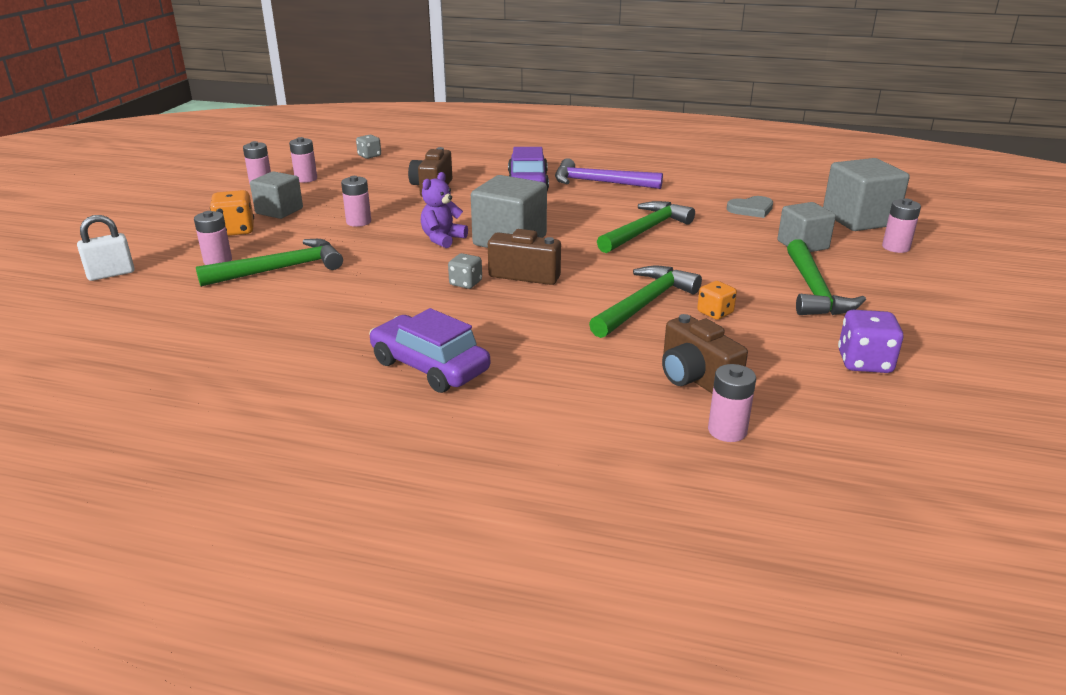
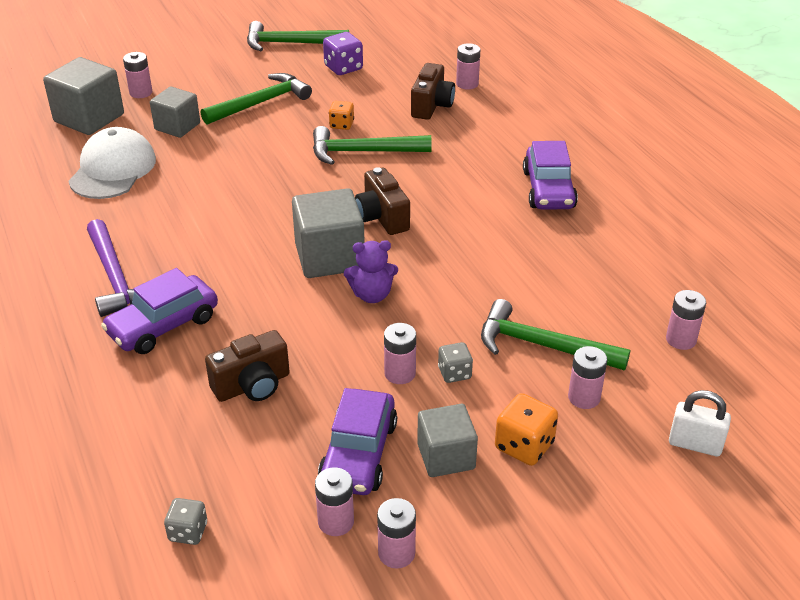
camera: 130 degrees left, 10 degrees up
(165, 319) = (681, 339): none -> pink battery
(330, 195) = (358, 454): none -> purple car
(465, 283) = (432, 236): grey dice -> grey dice (454, 373)
(646, 230) = (225, 201): green hammer -> green hammer (290, 43)
(751, 209) = (113, 169): grey heart -> white cap

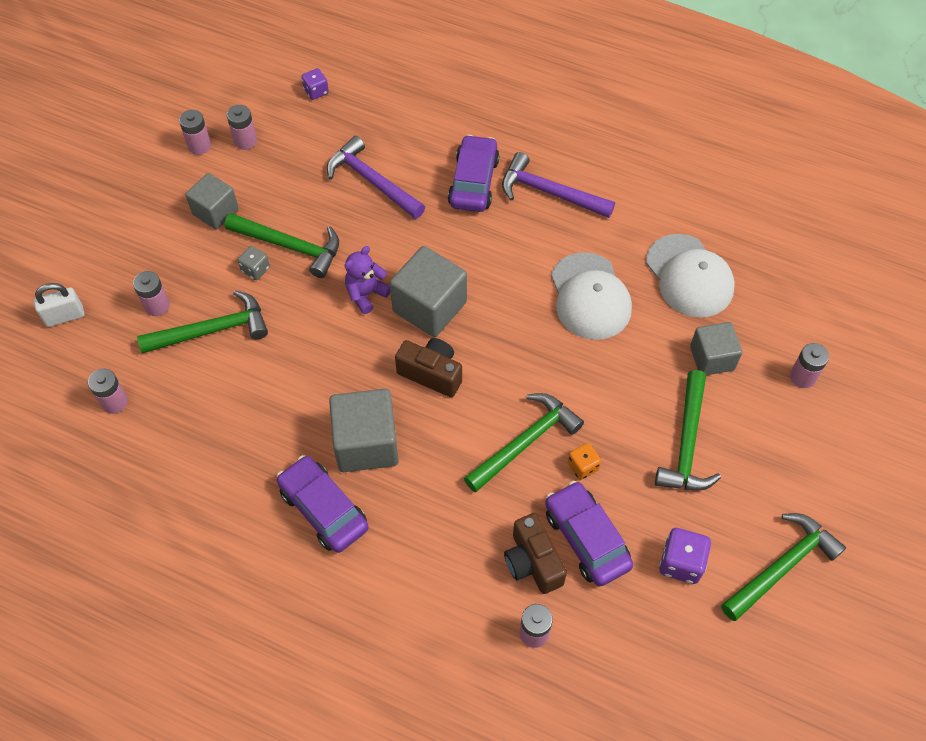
camera: 140 degrees right, 20 degrees up
(89, 118) = (792, 314): grey cube -> grey cube (366, 443)
(188, 532) = (316, 91): grey dice -> purple dice
(200, 196) = (590, 297): none -> white cap
(252, 385) = (372, 181): brown camera -> purple hammer
(358, 454) = (267, 182): purple car -> purple car (586, 539)
(400, 373) = (290, 246): pink battery -> green hammer
(524, 446) = (173, 247): orange dice -> none

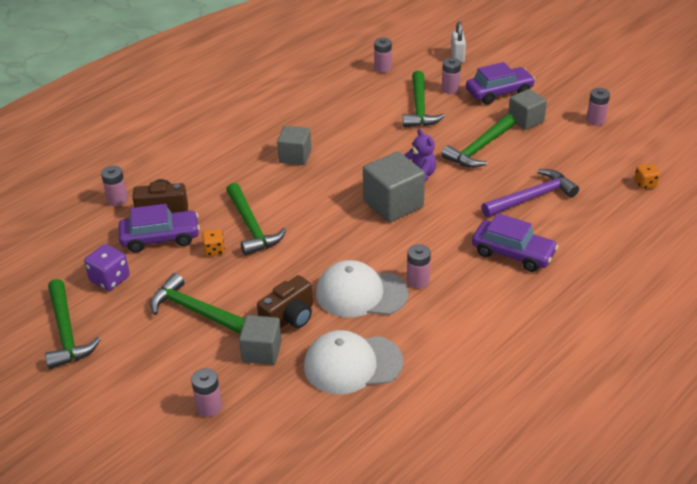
camera: 110 degrees right, 20 degrees down
(245, 141) = (595, 141): pink battery -> pink battery (418, 281)
(255, 269) = (464, 131): grey dice -> none
(316, 91) = (645, 184): purple dice -> orange dice
(323, 509) = (259, 133): purple car -> purple car (499, 92)
(366, 443) = (295, 156): grey cube -> grey cube, size x0.65
(431, 373) = (333, 194): brown camera -> brown camera (289, 318)
(549, 192) = (485, 297): purple hammer -> none

